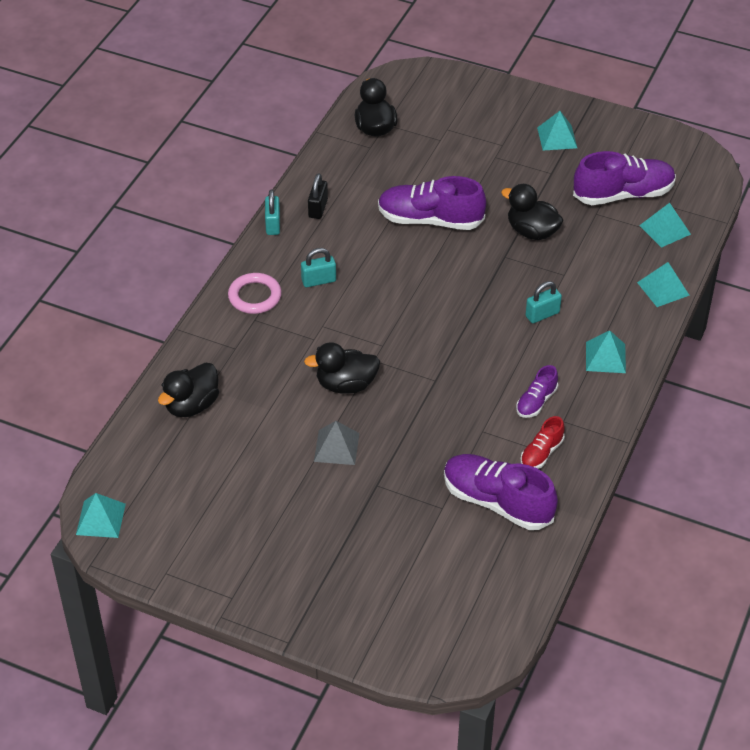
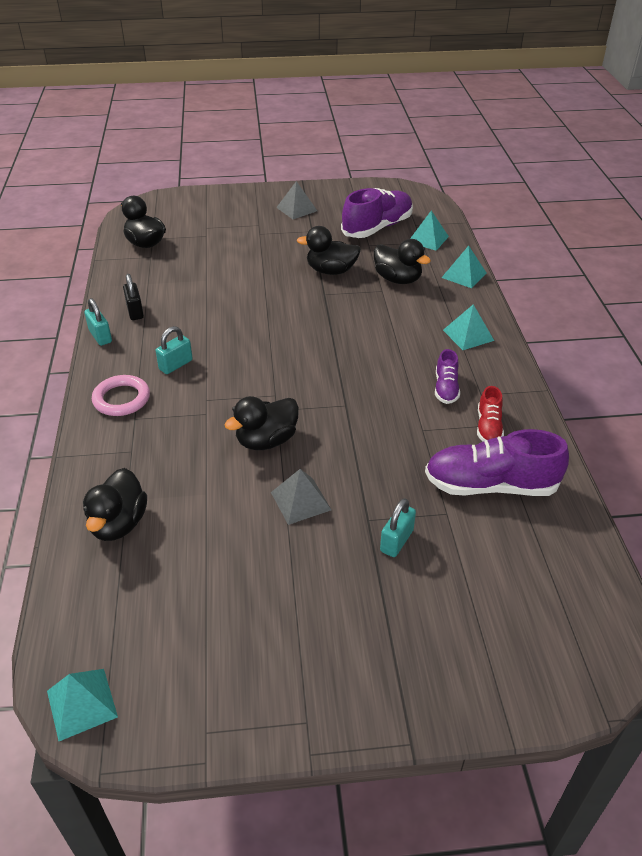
camera: 30 degrees left, 5 degrees down
(430, 220) = (241, 289): purple shoe -> none
(542, 314) = (391, 323): turquoise padlock -> turquoise padlock (396, 541)
(557, 137) = (296, 209): turquoise pyramid -> grey pyramid
(590, 267) = (397, 279): none -> black duck

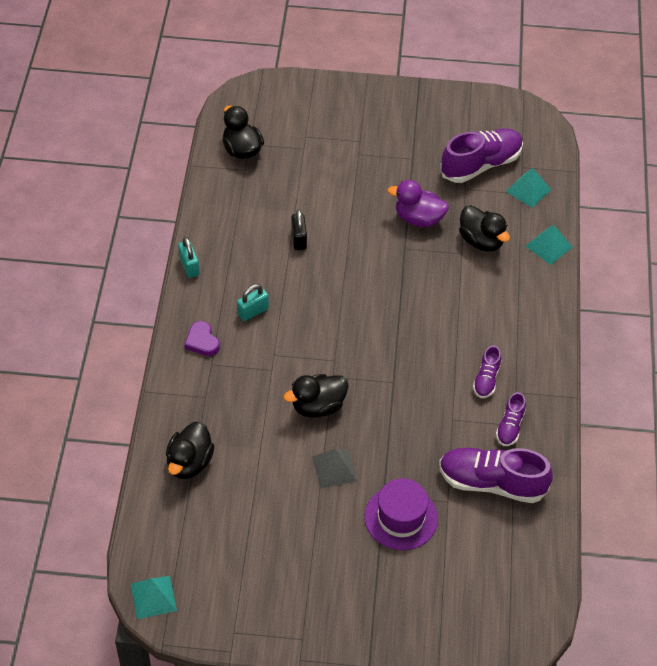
camera: 10 degrees right, 10 degrees up
(121, 399) = (202, 341): pink ring -> purple heart
(135, 311) = (223, 241): black padlock -> black padlock (299, 239)
(296, 209) = (403, 123): grey pyramid -> none
(331, 271) = (418, 219): black duck -> purple duck
(396, 541) = (401, 517): turquoise padlock -> purple hat
(468, 335) = (527, 323): turquoise pyramid -> none
(488, 427) = (510, 427): red shoe -> purple shoe

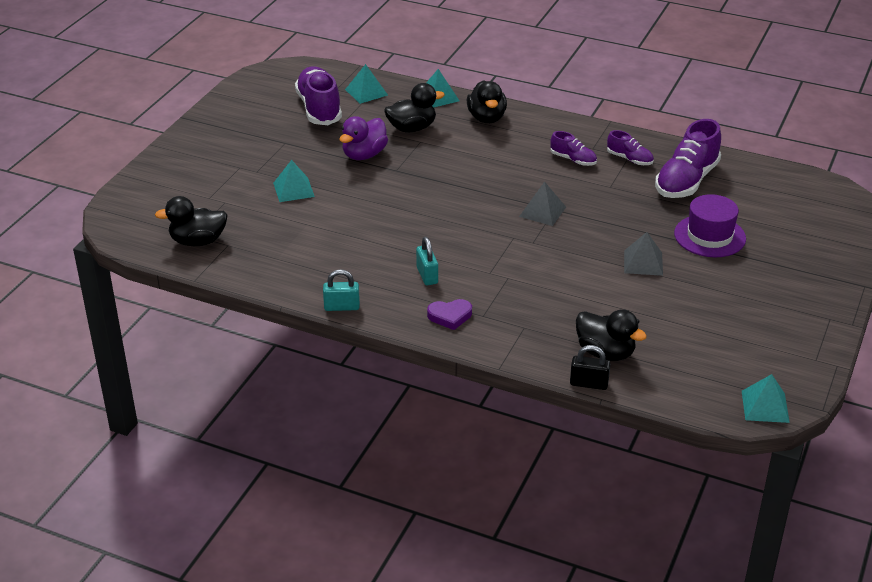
camera: 70 degrees left, 15 degrees down
(299, 239) = (347, 228): black padlock -> black padlock (589, 383)
(318, 406) = (565, 258): black duck -> black duck (486, 118)
(341, 186) = (293, 189): none -> turquoise pyramid
(385, 373) = (542, 211): none -> grey pyramid

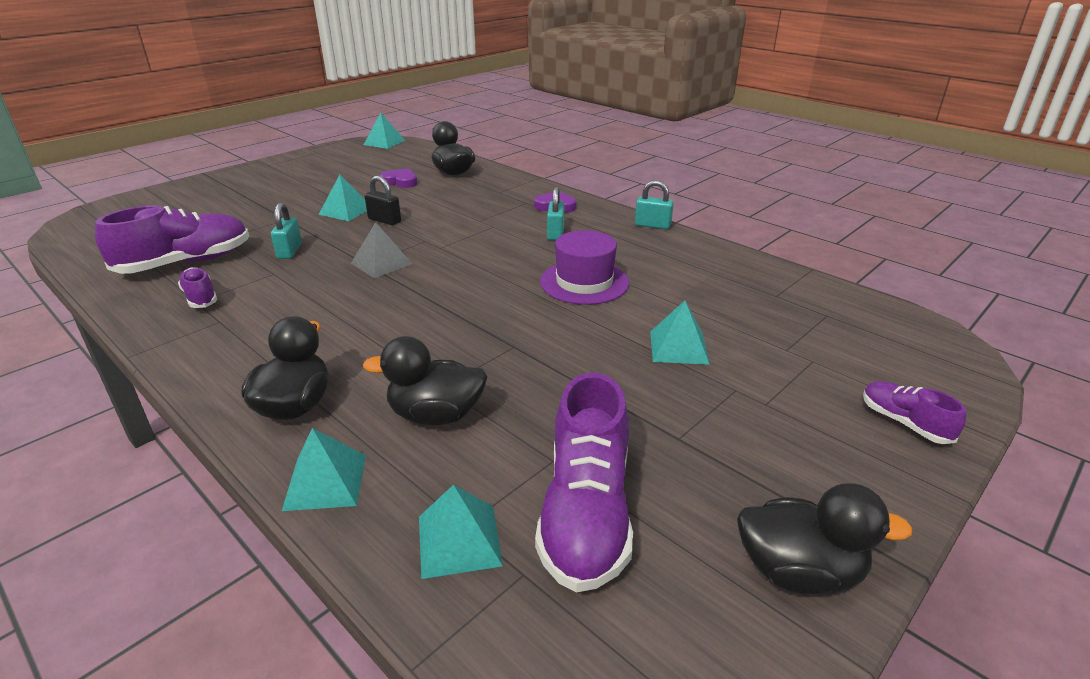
camera: 160 degrees left, 5 degrees down
(198, 241) = (817, 305): black duck -> black duck (798, 572)
(364, 155) = (548, 381): purple duck -> none
(573, 160) = (266, 311): purple shoe -> purple shoe (904, 423)
(589, 383) = (483, 163): black padlock -> black padlock (384, 220)
(627, 207) = (290, 251): none -> turquoise padlock
(643, 262) = (346, 211): grey pyramid -> turquoise pyramid
(645, 321) = (400, 181): none -> purple heart
(709, 236) = (256, 217): purple hat -> purple hat (584, 282)

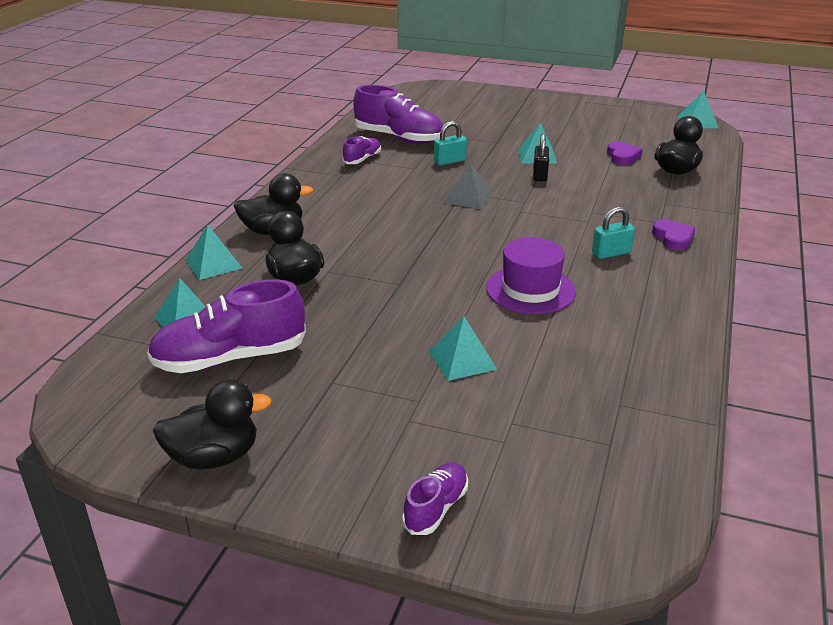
camera: 65 degrees right, 0 degrees up
(652, 225) = (699, 300): turquoise padlock -> none
(798, 572) = (214, 457): black duck -> black duck turned 90 degrees counterclockwise

